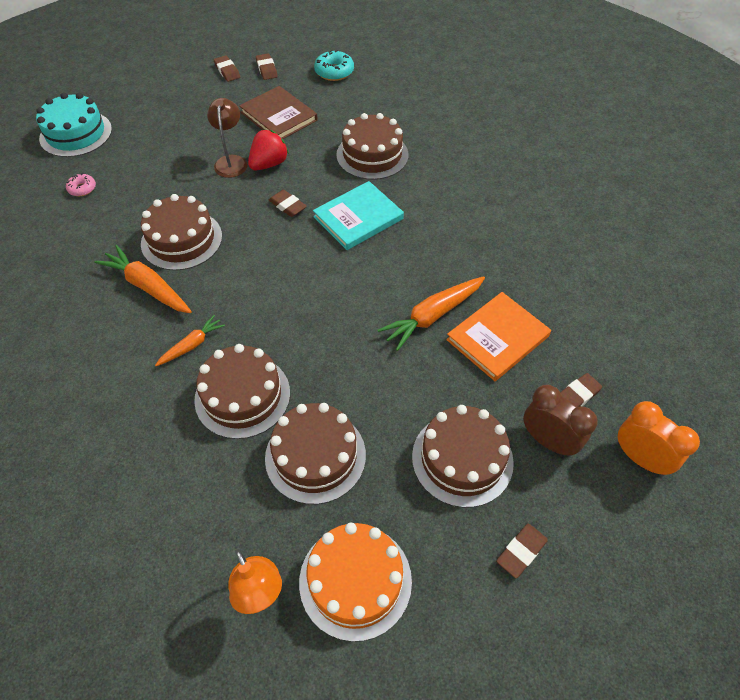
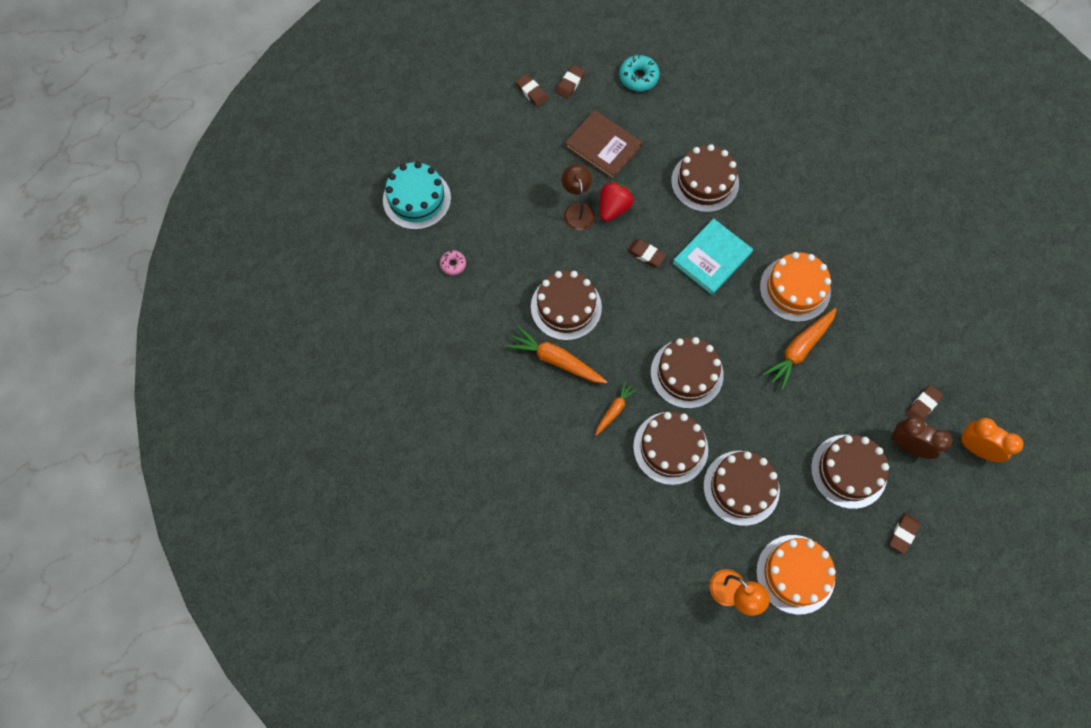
camera: 10 degrees left, 15 degrees up
(267, 69) = (570, 83): brown eraser -> brown eraser turned 60 degrees clockwise
(291, 321) = (686, 373): none -> brown cake
(443, 257) = (795, 289): none -> orange cake
(497, 338) = (855, 362): orange book -> none

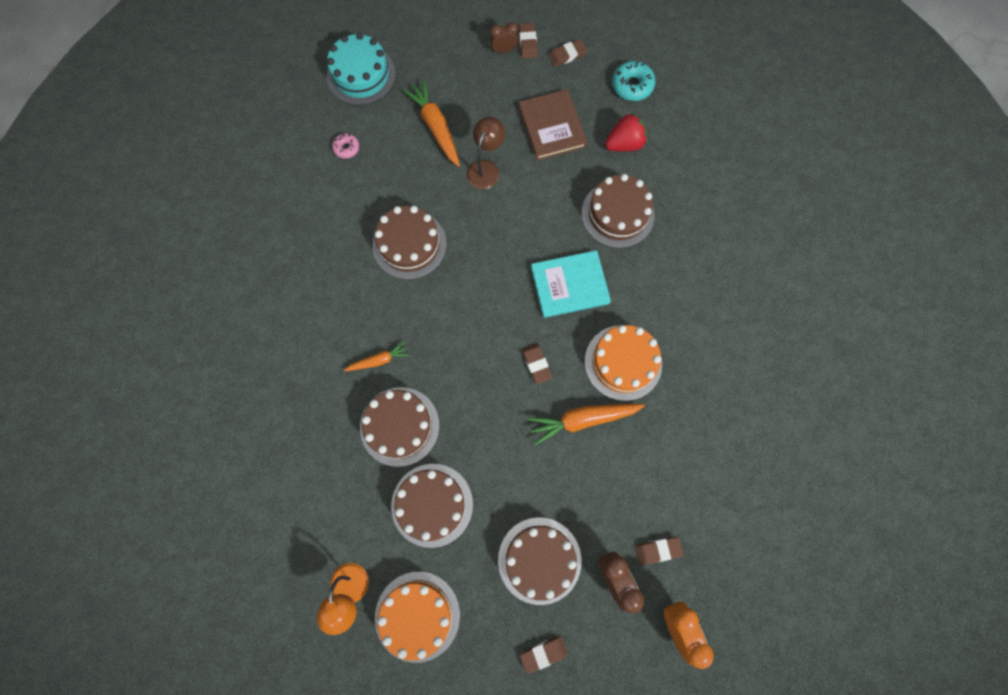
camera: 35 degrees right, 5 degrees up
(517, 109) = (504, 50): none -> brown clock
(556, 360) = (365, 284): orange carrot -> orange carrot (436, 127)
(613, 208) = (518, 186): red strawberry -> red strawberry (624, 144)
(646, 254) = (514, 244): brown eraser -> brown eraser (536, 364)
(686, 373) = (465, 371): brown cake -> none

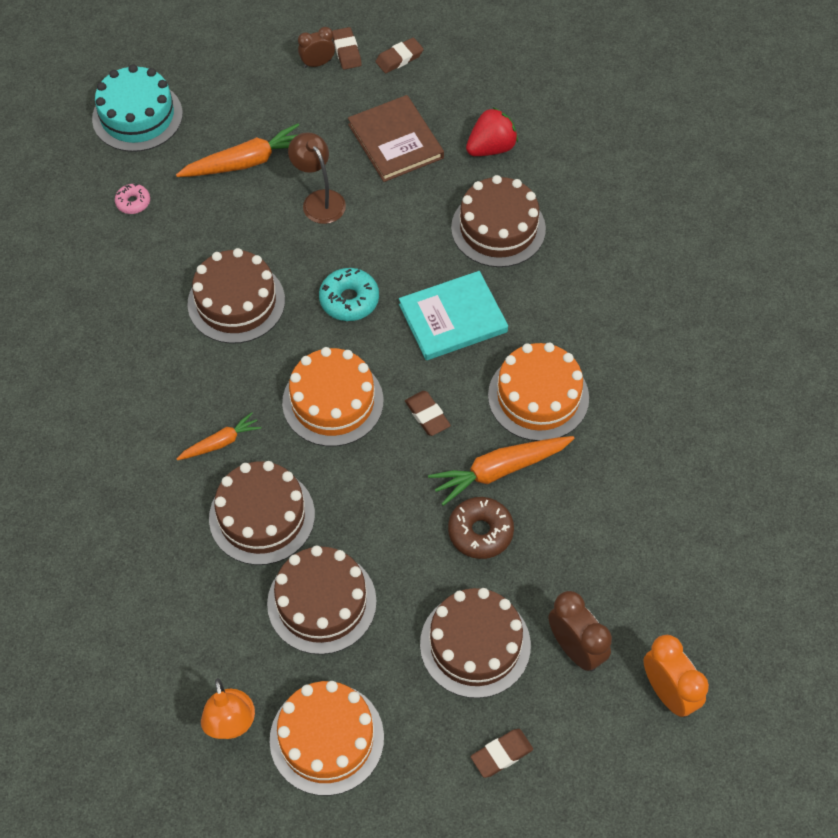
camera: 10 degrees left, 15 degrees down
(436, 127) = (245, 162): orange carrot -> orange carrot turned 105 degrees clockwise
(467, 340) = (333, 401): none -> orange cake
(486, 168) = (319, 200): brown lamp -> brown lamp turned 45 degrees counterclockwise
(559, 468) = (480, 532): none -> brown donut
(632, 85) = (488, 81): turquoise donut -> turquoise donut (349, 300)
(658, 550) = (626, 607): brown eraser -> none

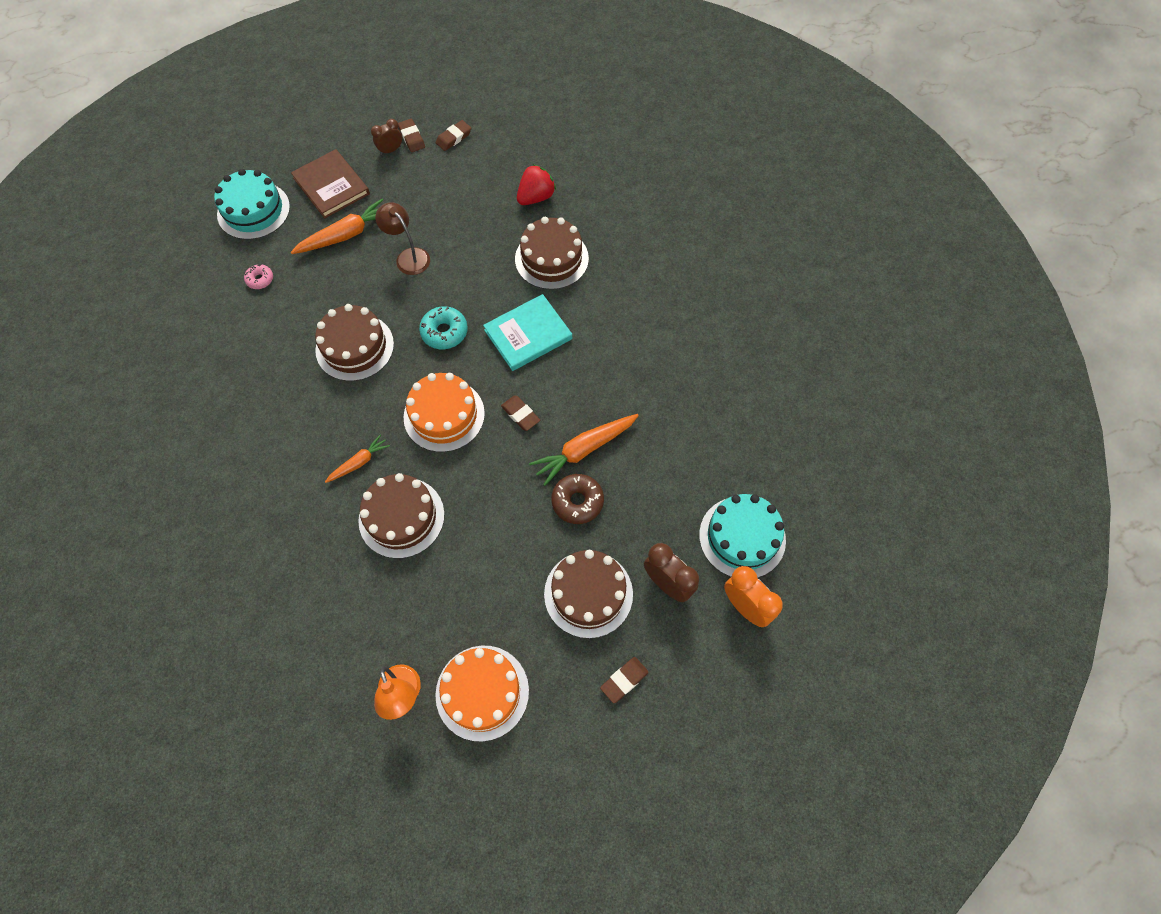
camera: 10 degrees left, 5 degrees up
(321, 602) = (460, 580): brown cake -> none
(395, 141) = (461, 202): brown book -> brown book (331, 186)
(538, 396) = (604, 386): orange cake -> none
(679, 608) = (742, 537): none -> turquoise cake

